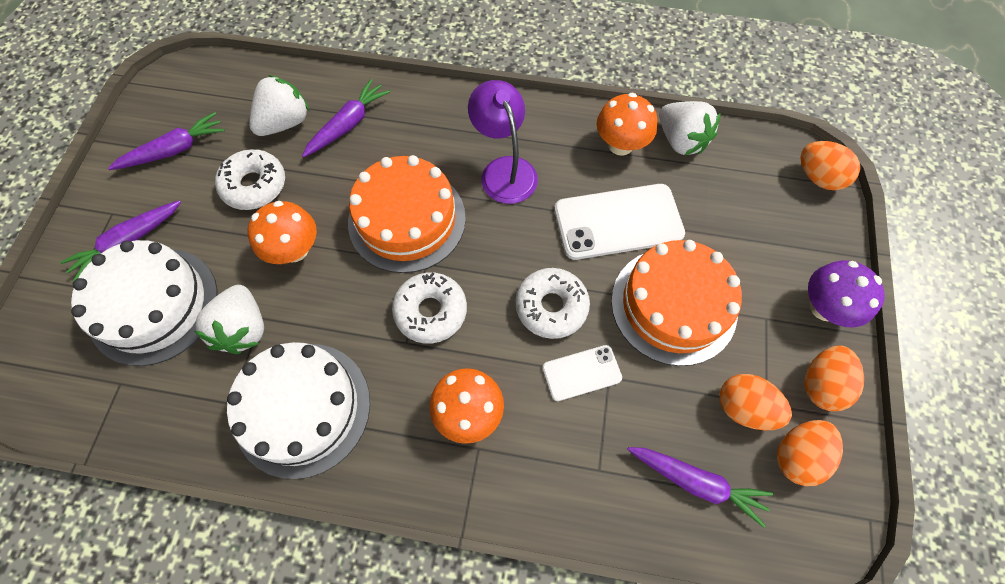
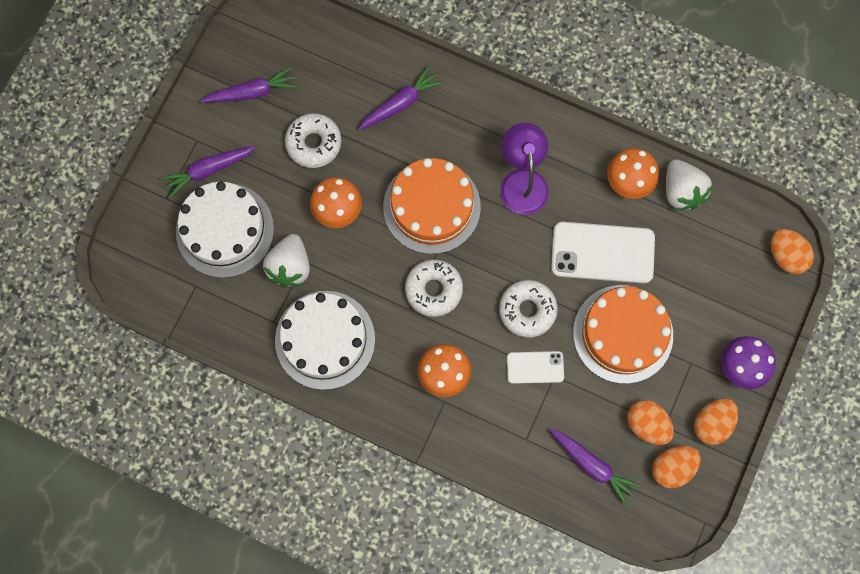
camera: 15 degrees right, 10 degrees up
(285, 122) = (347, 88): white strawberry -> none

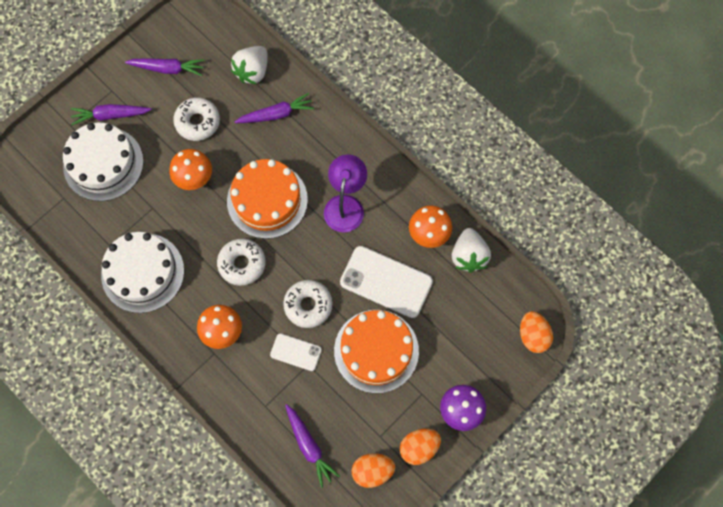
camera: 20 degrees right, 5 degrees down
(290, 266) = (140, 208): white strawberry -> white strawberry (252, 71)
(647, 424) = (366, 429): orange egg -> none

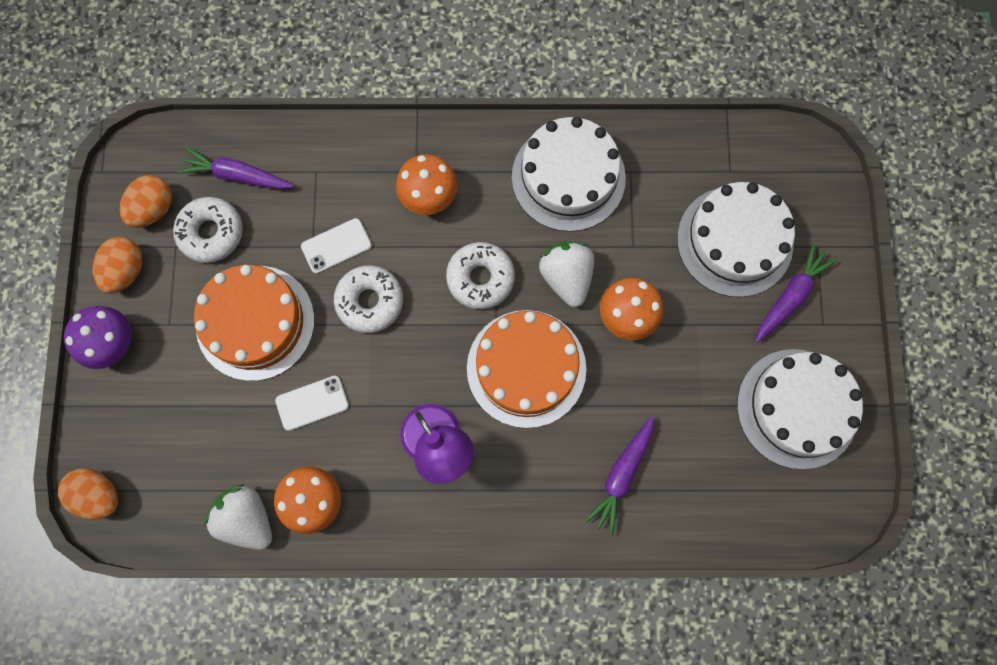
camera: 135 degrees right, 5 degrees up
(167, 69) = (797, 408): purple carrot -> white cake
(197, 122) = (694, 380): white donut -> white donut (211, 233)
(252, 71) = (704, 500): white strawberry -> white strawberry (566, 277)
(386, 281) = (312, 403): white phone -> white phone, size x0.54

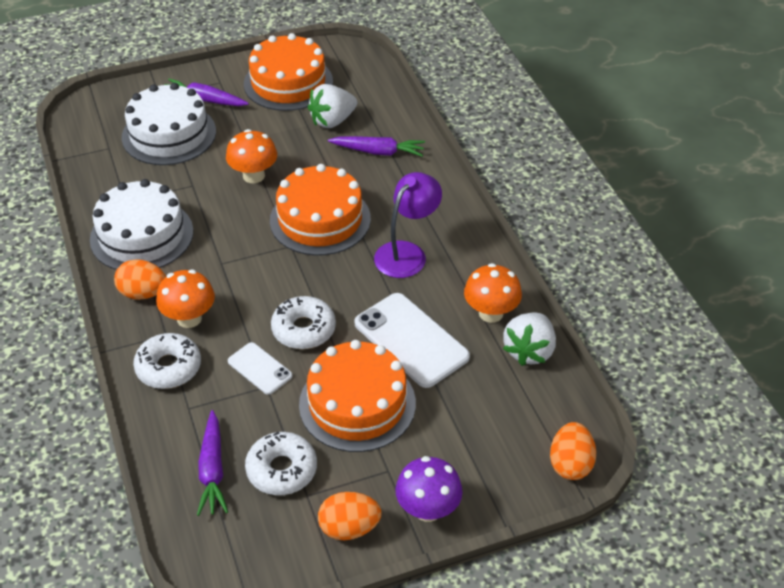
camera: 110 degrees left, 30 degrees down
(153, 209) = (273, 530): orange egg -> orange egg (143, 293)
(312, 403) = (411, 340): white phone -> white phone, size x1.84
(480, 278) = (254, 265): white donut -> white donut (168, 367)
(566, 277) = (233, 215): white strawberry -> white strawberry (332, 121)
(797, 408) = (288, 82): white cake -> orange cake

